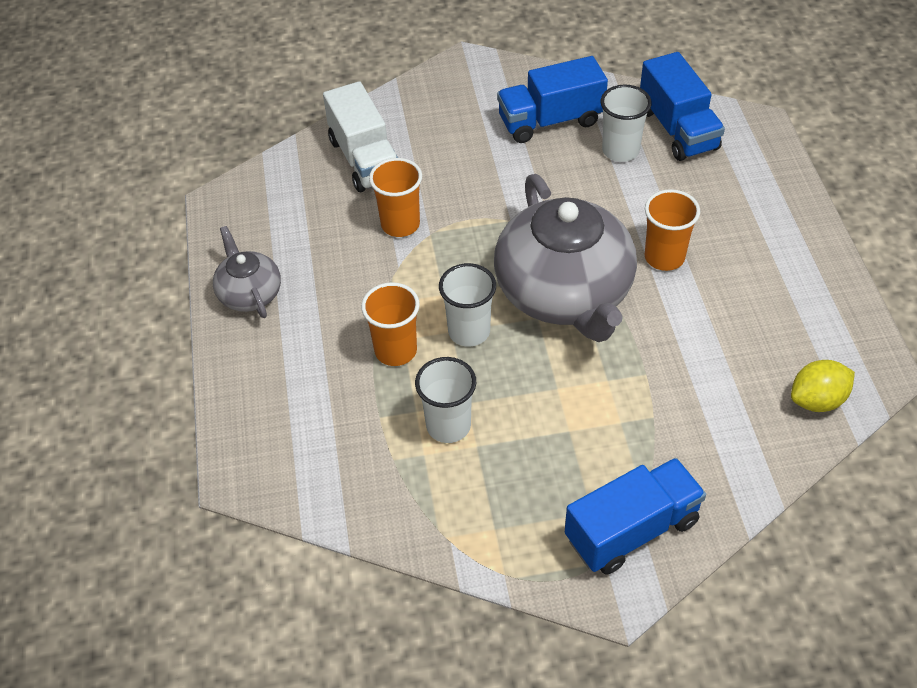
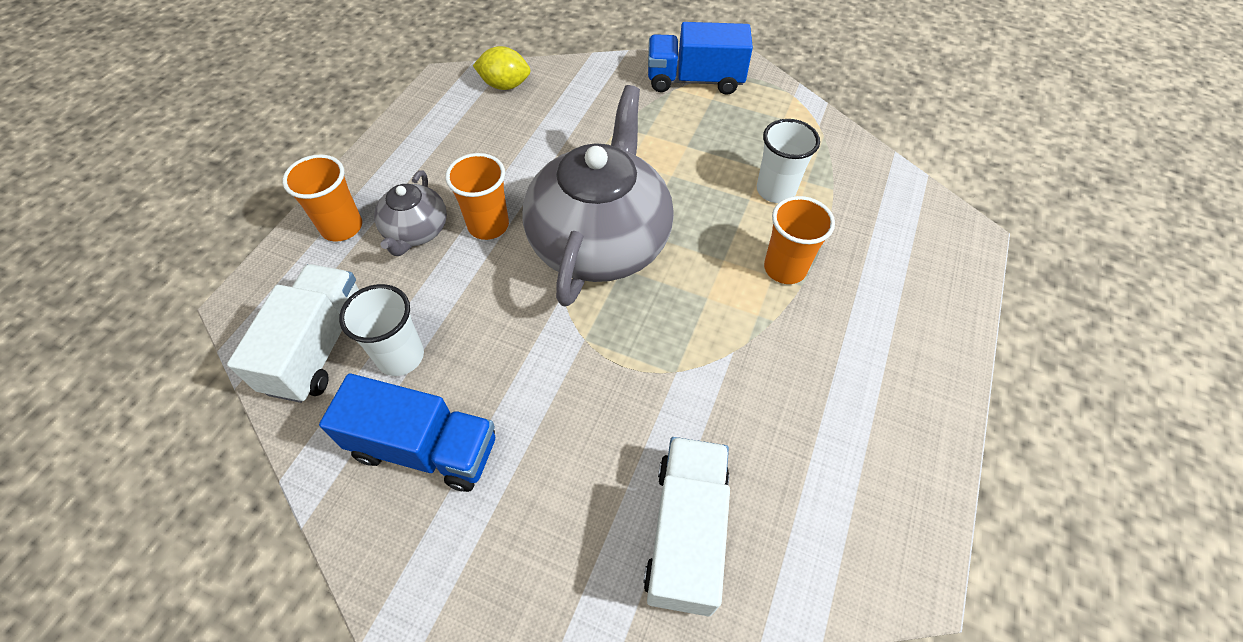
camera: 150 degrees left, 5 degrees up
(249, 293) = (910, 408): grey teapot -> grey teapot (416, 231)
(400, 224) = (700, 402): orange cup -> orange cup (342, 227)
(469, 331) = (708, 251): white cup -> none
(677, 129) = (318, 347): blue truck -> white truck

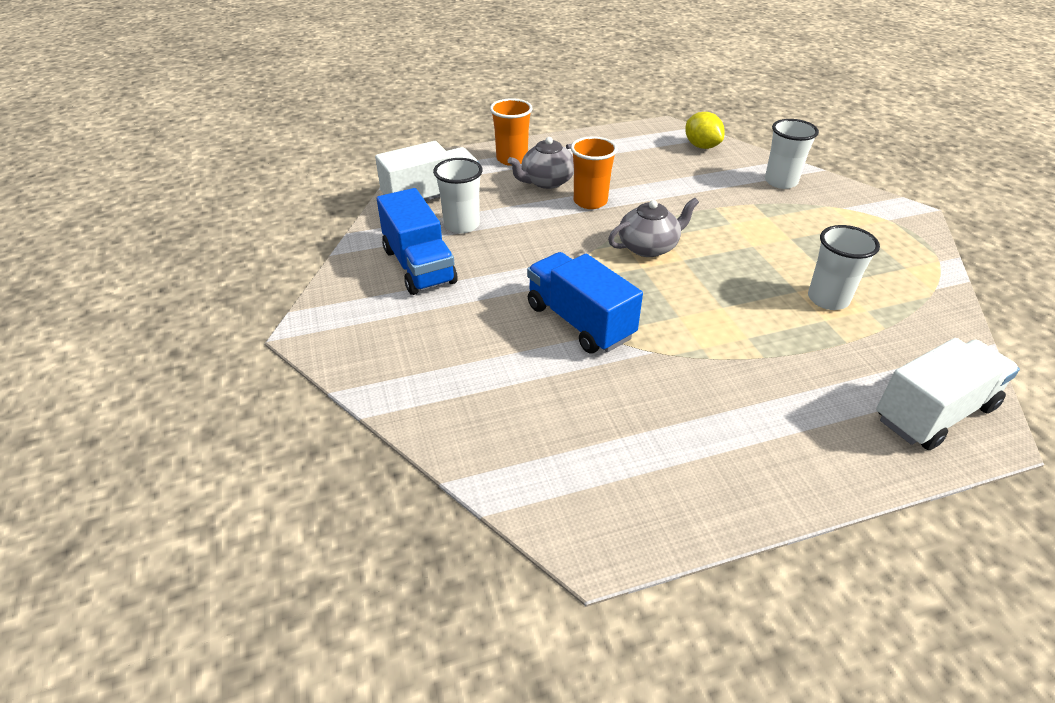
camera: 50 degrees right, 15 degrees down
(600, 240) = (649, 247): grey teapot -> grey teapot, size x0.49
(612, 86) = (781, 182): none -> white cup
(686, 533) = (489, 401): white truck -> white truck (934, 413)
(695, 80) = (856, 209): blue truck -> blue truck (579, 322)
(785, 268) = (764, 340): orange cup -> none

